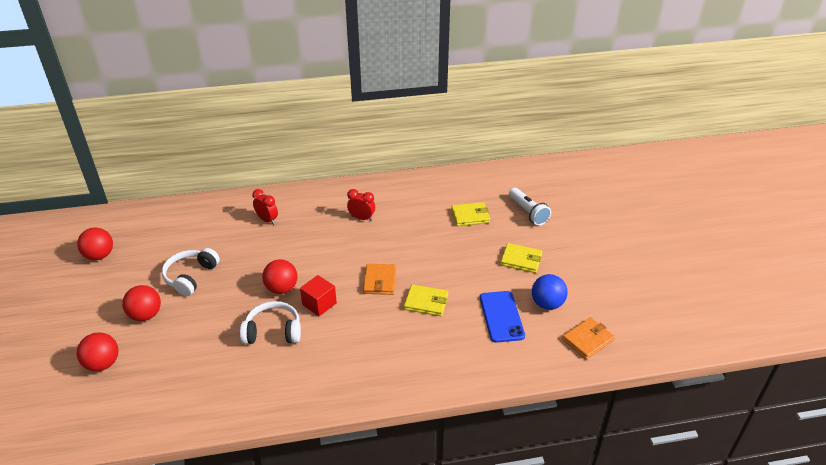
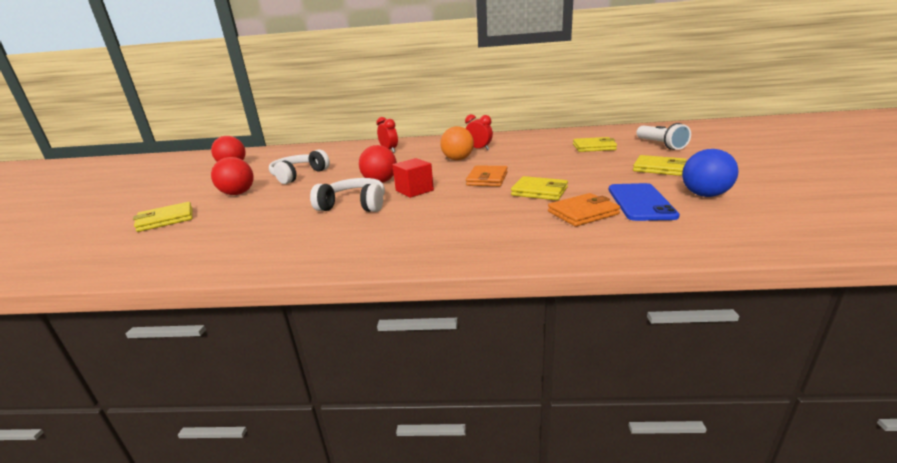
camera: 15 degrees right, 15 degrees down
(103, 364) = (166, 219): red ball -> yellow wallet
(345, 242) = (458, 159): none -> orange ball
(588, 340) = (784, 223): orange wallet -> orange wallet (582, 213)

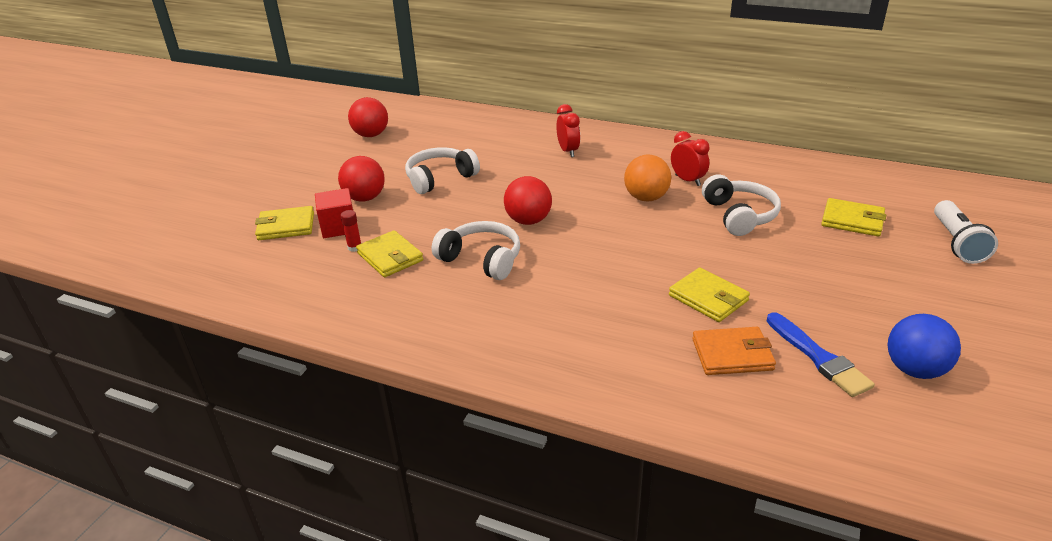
camera: 20 degrees right, 10 degrees up
(237, 219) = (354, 247): none -> red glue stick
(414, 190) = (560, 251): red cube -> red cube (339, 227)
(487, 179) = (659, 252): orange wallet -> none
(525, 156) = (739, 215): none -> white headphones
(640, 202) = (818, 357): blue phone -> blue brush
(659, 168) = (904, 297): yellow wallet -> yellow wallet (390, 257)

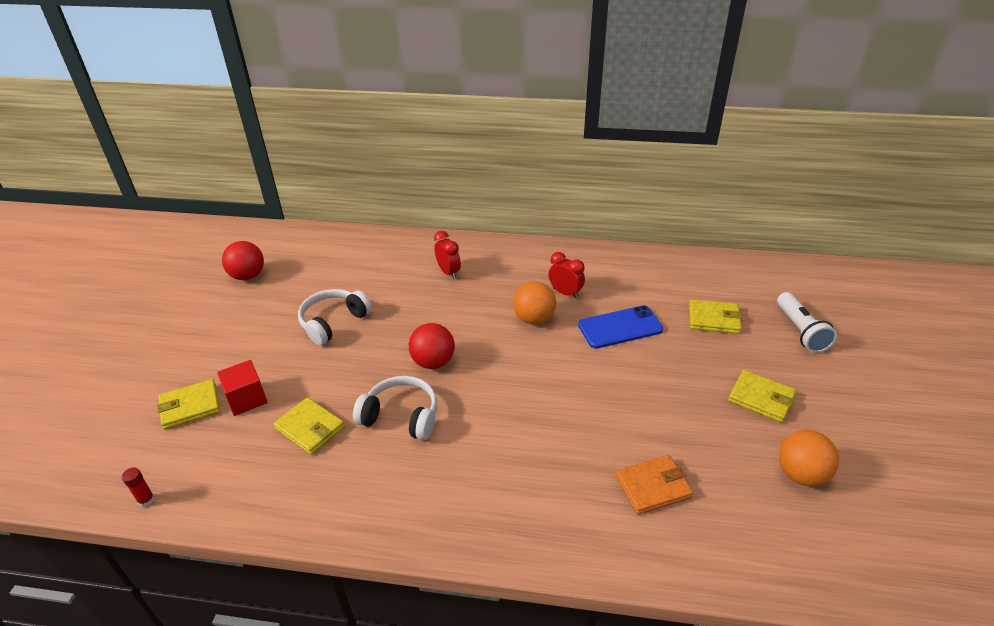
camera: 15 degrees left, 5 degrees up
(354, 247) = (270, 422): red glue stick -> red glue stick (146, 500)
(365, 198) = (264, 357): red ball -> none
(708, 298) = (617, 426): yellow wallet -> yellow wallet (761, 398)
(739, 215) = (620, 327): white headphones -> blue phone
(818, 357) = (723, 476): blue brush -> none
(914, 369) = (801, 474): blue ball -> orange ball

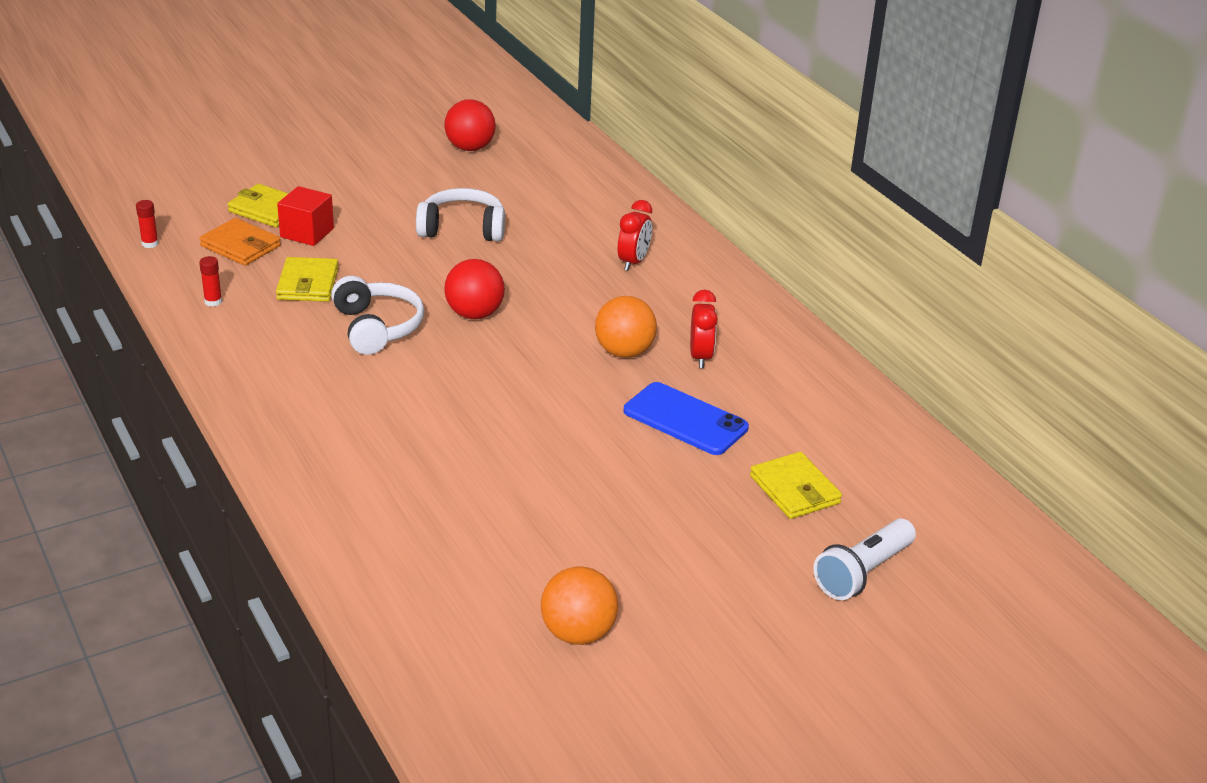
camera: 50 degrees right, 5 degrees down
(272, 495) = (213, 302): none -> red glue stick
(653, 487) = (446, 525): orange wallet -> orange wallet (240, 246)
(761, 398) = (680, 569): yellow wallet -> none

